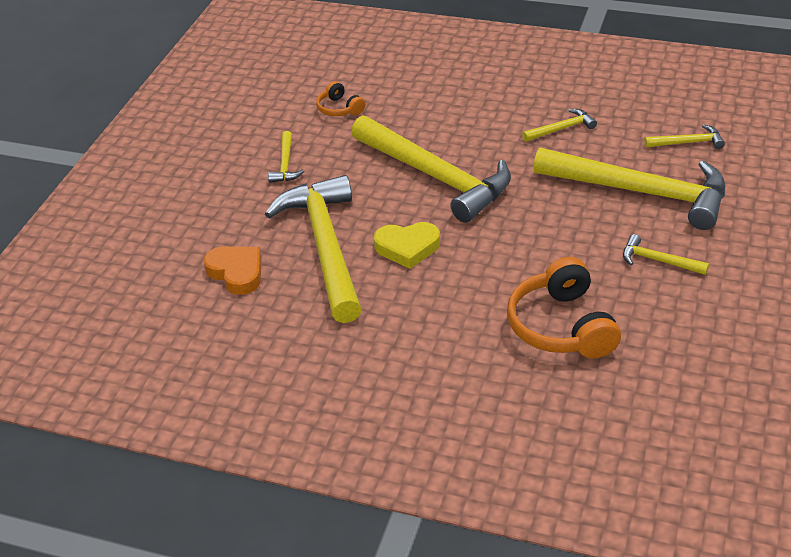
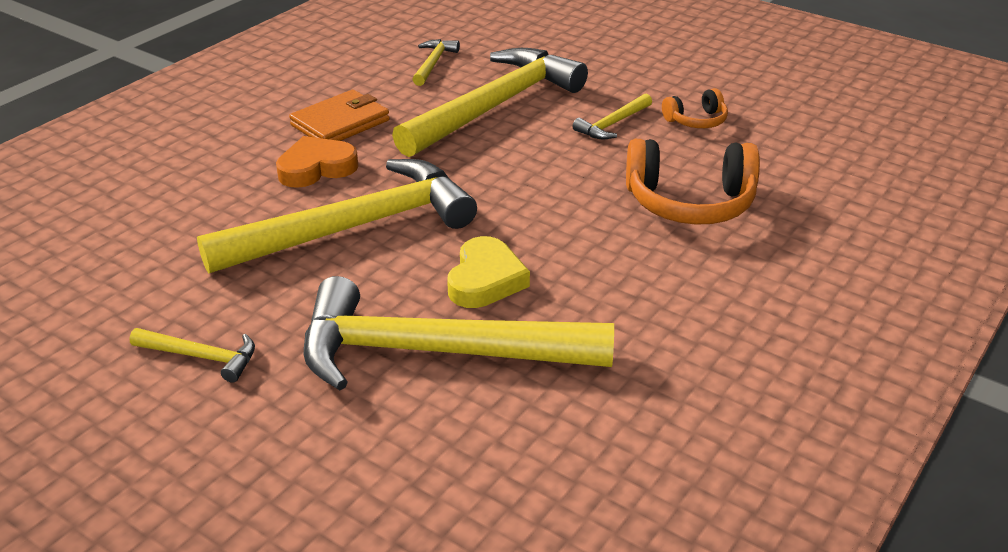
camera: 75 degrees left, 5 degrees down
(236, 272) = (436, 459): orange heart -> orange heart (316, 168)
(339, 109) = (114, 277): orange headphones -> orange headphones (696, 121)
(562, 129) = (340, 123): yellow hammer -> orange wallet

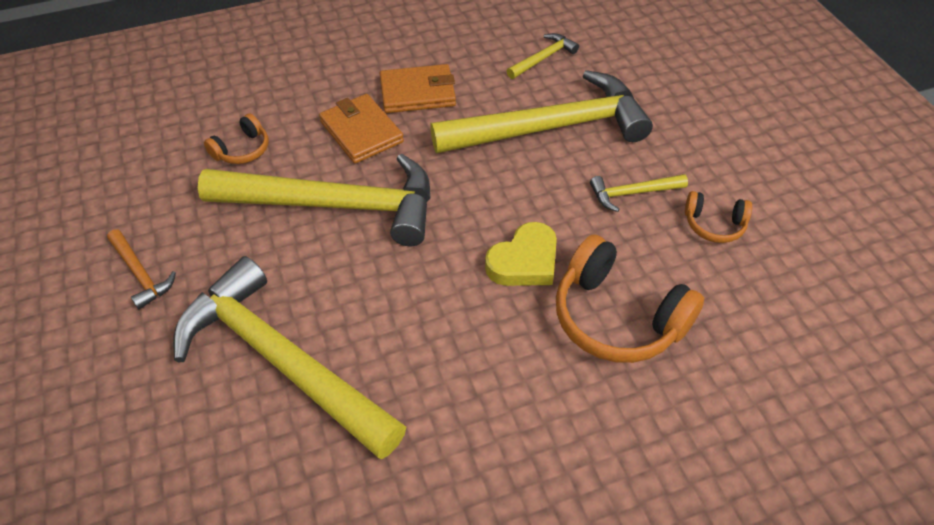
camera: 35 degrees right, 15 degrees up
(201, 224) = (242, 150): none -> orange headphones
(202, 357) = (141, 274): yellow hammer -> orange hammer
(316, 168) = (361, 132): orange heart -> orange wallet
(485, 280) = (378, 309): yellow heart -> yellow heart (524, 261)

